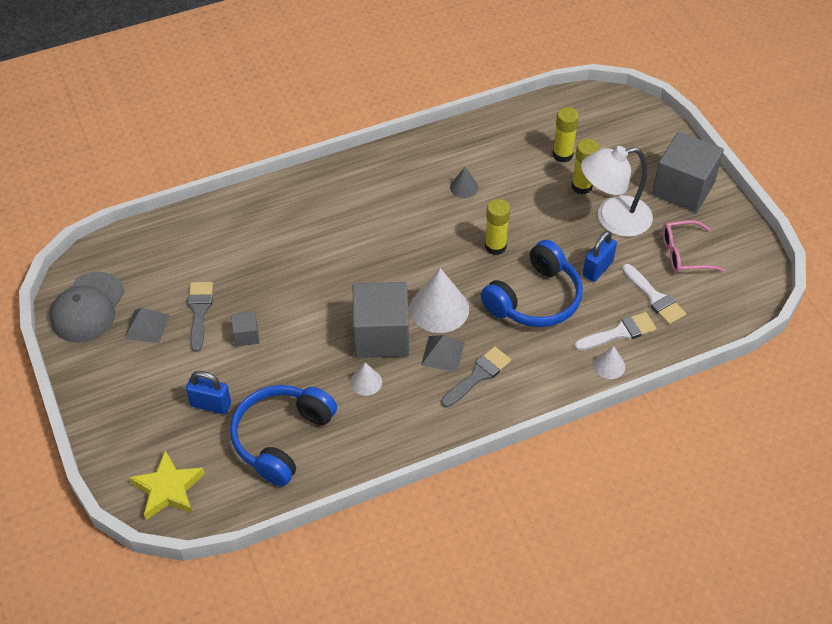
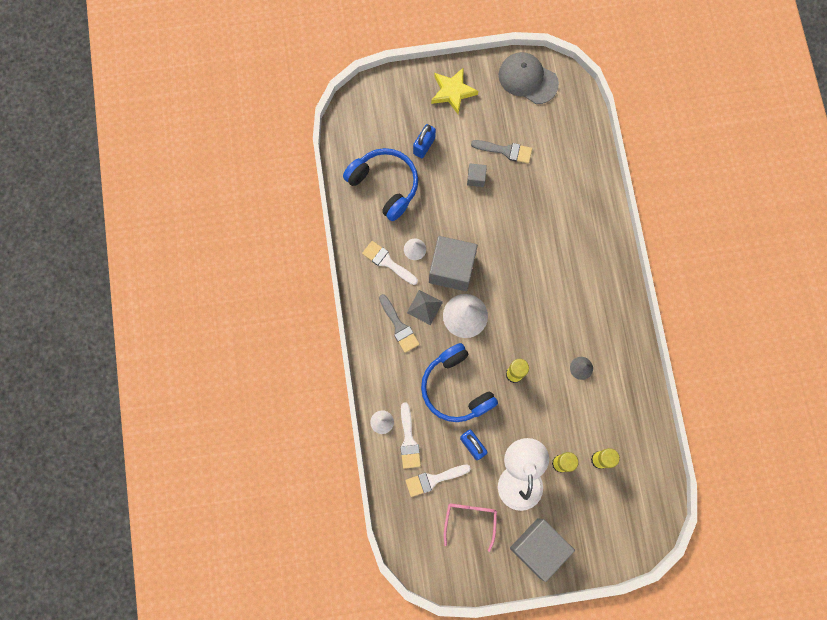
camera: 105 degrees right, 25 degrees up
(146, 326) = (501, 115): grey pyramid -> none
(168, 489) = (367, 111): yellow star -> yellow star (452, 92)
(394, 409) = (387, 262): none -> white brush

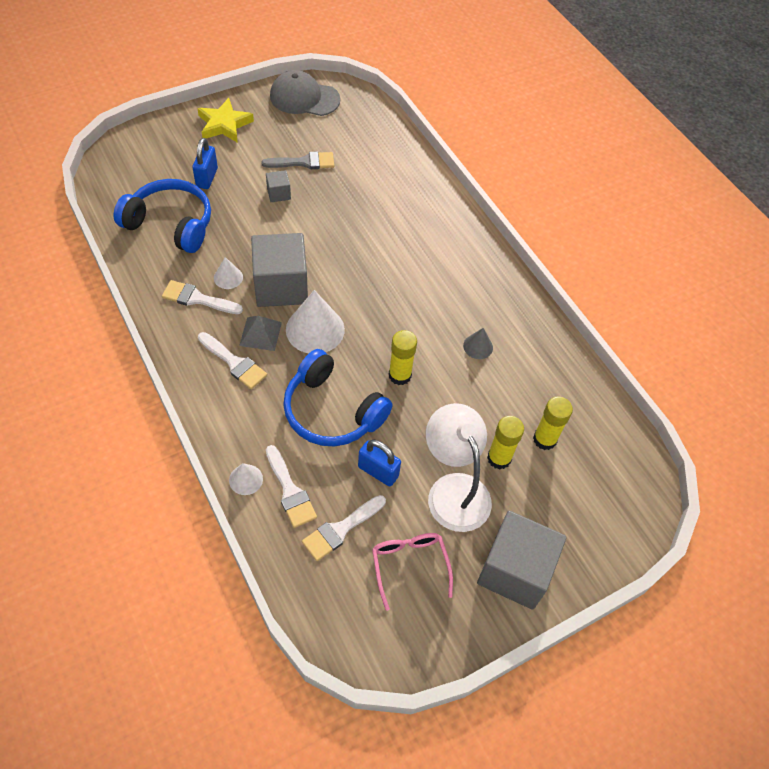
camera: 25 degrees left, 20 degrees down
(399, 326) = (234, 363): grey brush -> white brush

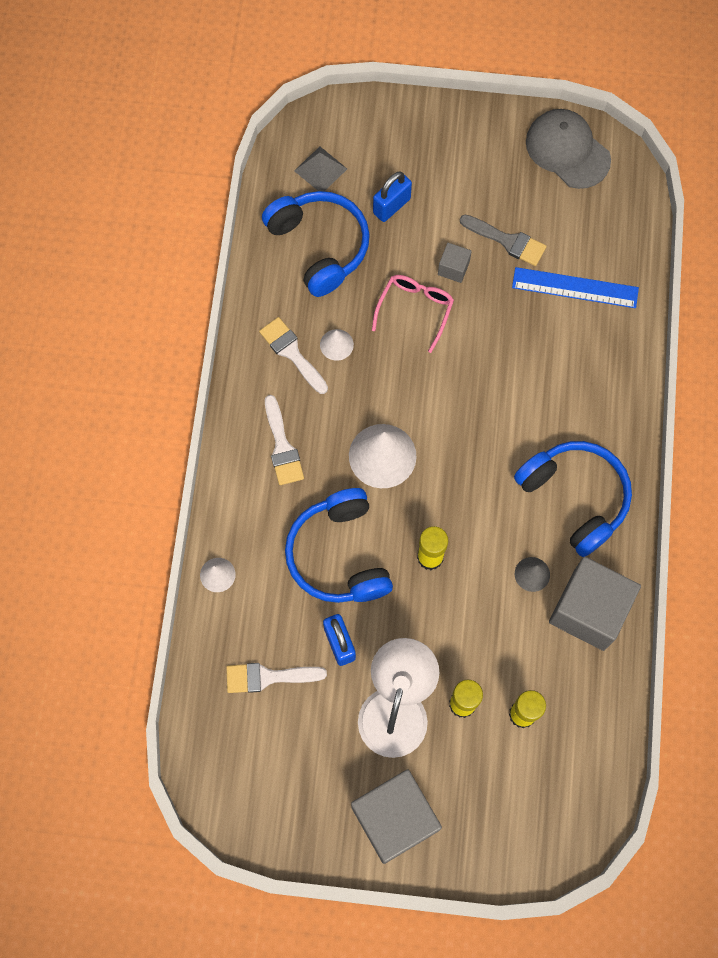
camera: 40 degrees right, 15 degrees up
(224, 124) = (454, 142): yellow star -> none
(260, 334) = (327, 429): grey pyramid -> grey pyramid (320, 169)
(281, 286) = (382, 385): grey cube -> grey cube (588, 610)
(290, 491) = (248, 611): white brush -> none
(369, 168) = (575, 288): none -> blue ruler
(409, 565) = (304, 750): pink glasses -> pink glasses (415, 310)
(468, 285) = (575, 497): none -> blue headphones

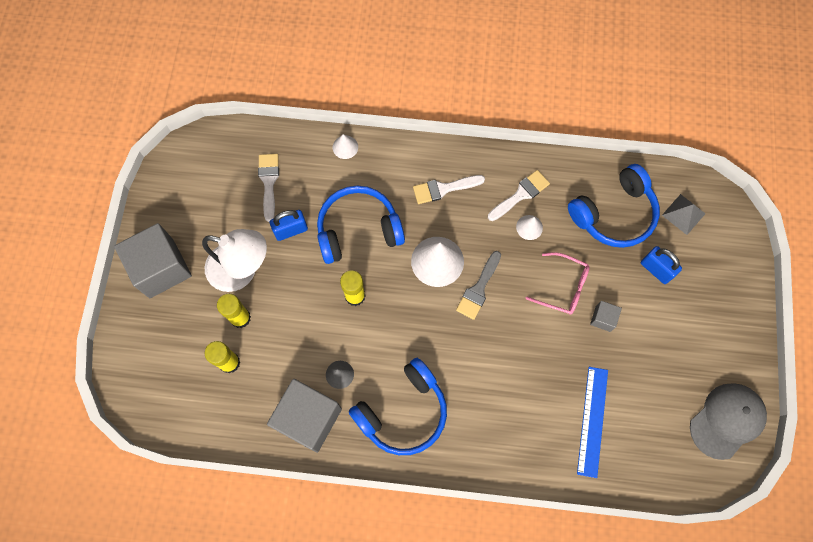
camera: 90 degrees right, 0 degrees up
(507, 241) = (632, 364): grey brush -> grey brush (478, 289)

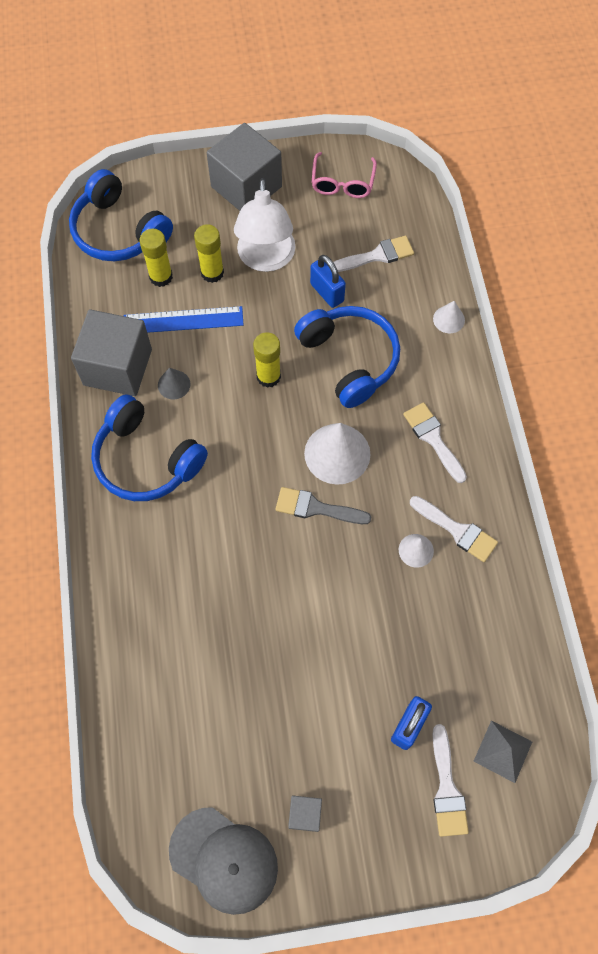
camera: 75 degrees right, 5 degrees down
(563, 287) = (347, 608): pink glasses -> pink glasses (342, 183)
(592, 421) = (183, 679): blue ruler -> blue ruler (183, 320)
(603, 318) = (320, 667): grey cube -> grey cube (305, 814)
(614, 214) = (470, 655): blue headphones -> blue headphones (119, 231)
(702, 257) = (447, 788): none -> white brush

